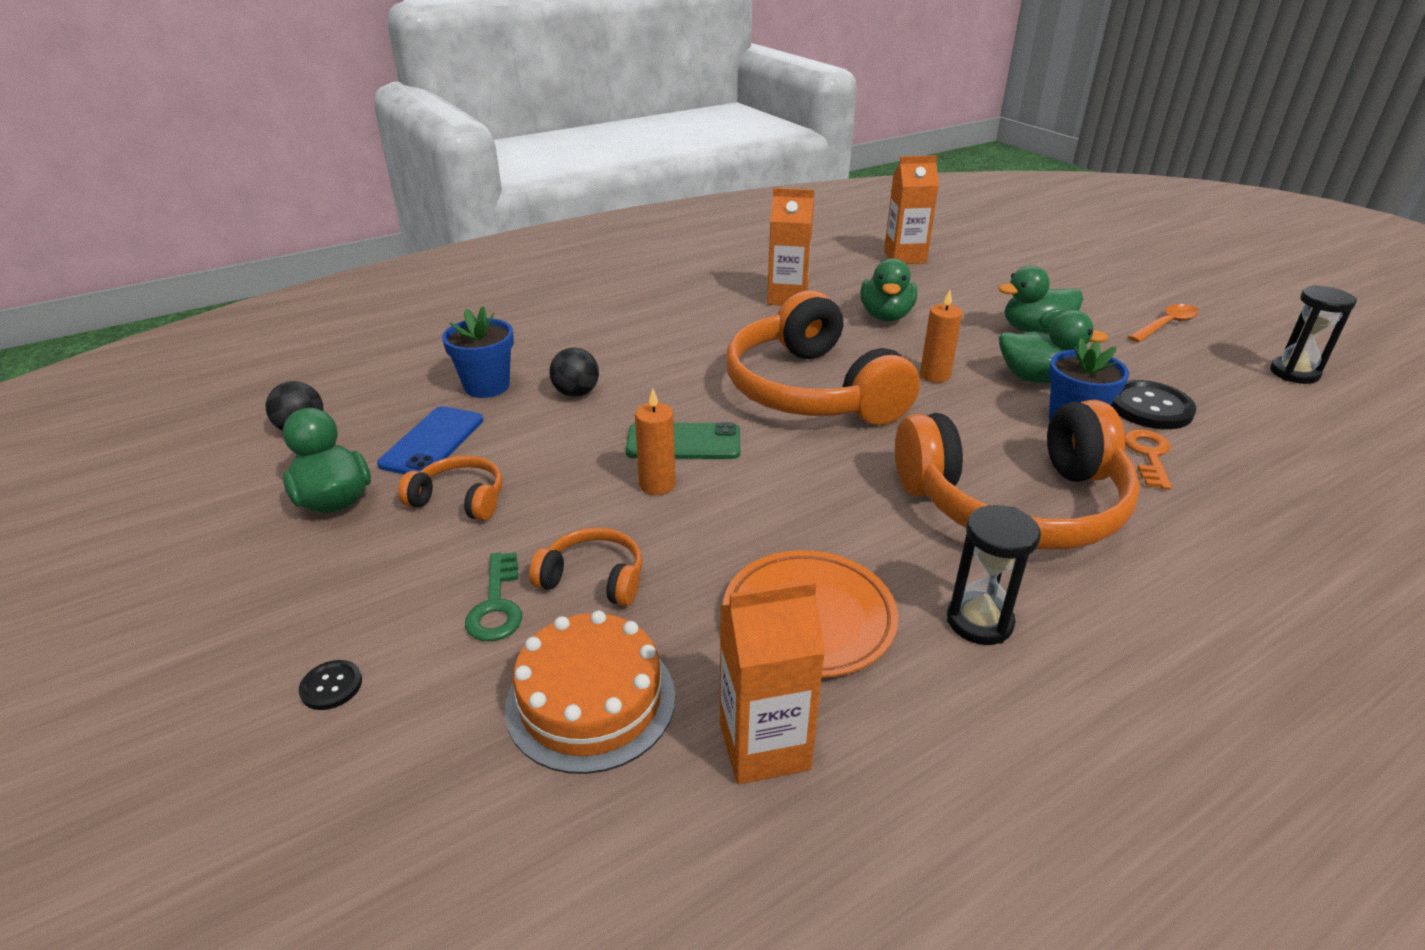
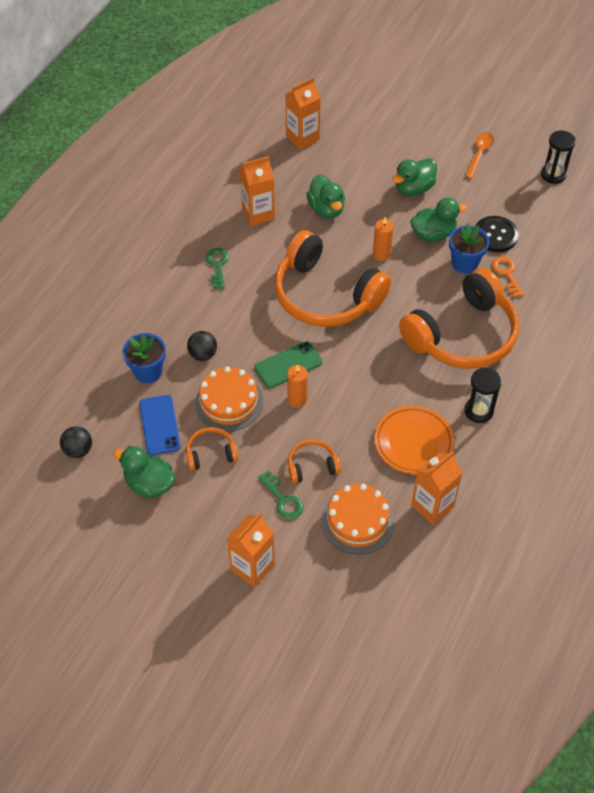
camera: 30 degrees left, 20 degrees up
(331, 686) = (252, 567): black button -> orange carton
(553, 452) = (229, 402): none -> orange cake
(688, 324) = (217, 265): none -> green key

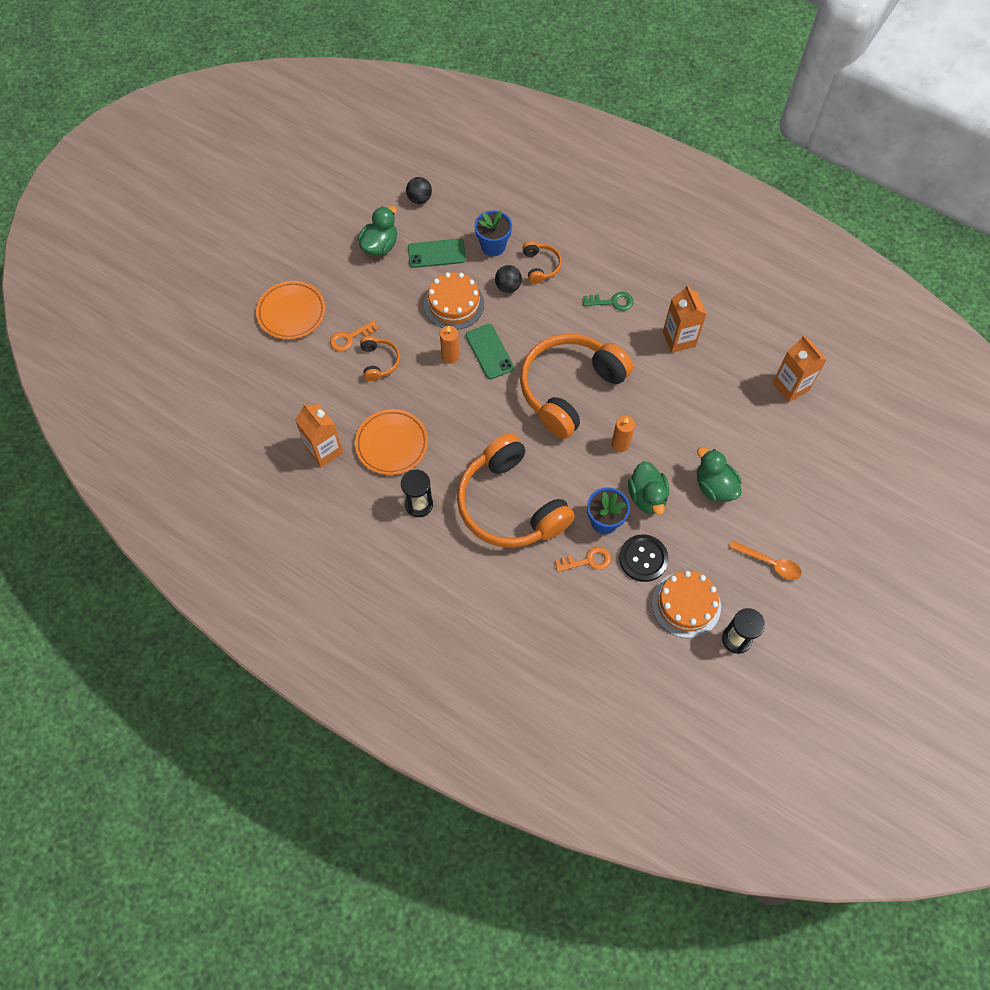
camera: 95 degrees right, 10 degrees up
(159, 425) = (436, 253): blue phone -> green phone
(211, 453) = (403, 289): orange headphones -> orange headphones (540, 266)
(252, 567) = (291, 313): orange carton -> orange plate
(283, 499) = (350, 338): green key -> orange key
(326, 209) = (684, 400): green duck -> none
(357, 521) = (320, 391): orange cake -> orange cake (686, 604)

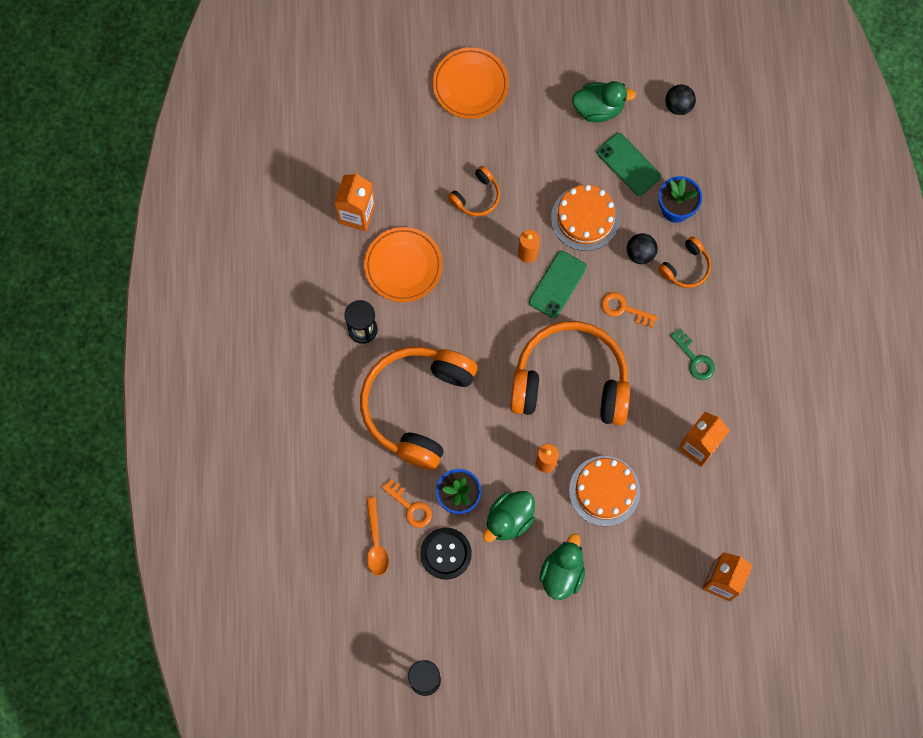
camera: 55 degrees right, 10 degrees up
(350, 338) = (482, 154): orange key -> orange key (624, 309)
(686, 604) = (428, 617): orange cake -> orange cake (604, 491)
(769, 563) = (519, 667): orange spoon -> orange spoon (376, 542)

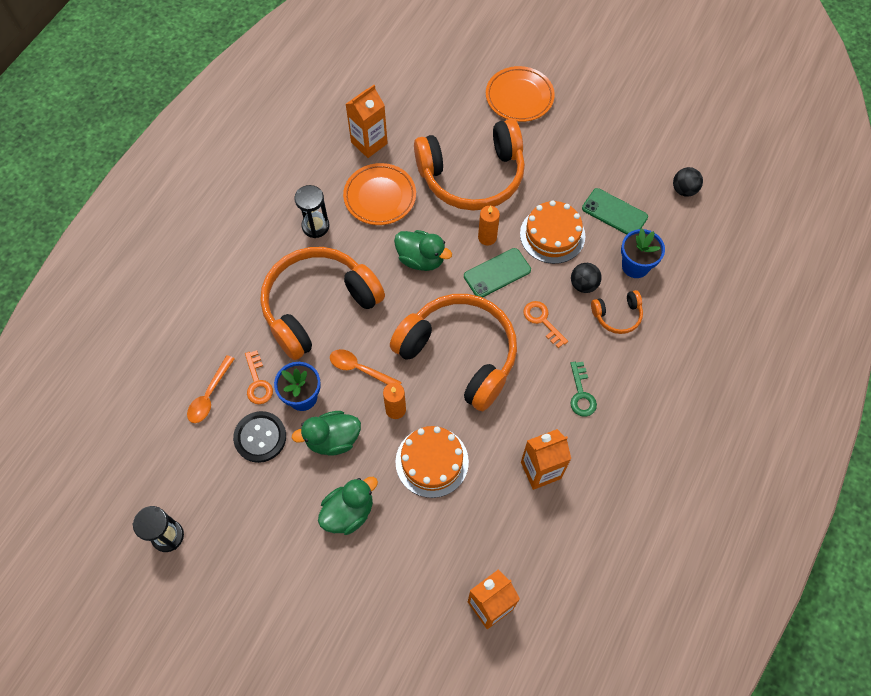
camera: 30 degrees right, 10 degrees down
(476, 196) = (472, 176): orange headphones -> orange headphones, size x2.32
(492, 444) = (360, 369): none -> orange spoon
(598, 108) = (614, 160): green duck -> green duck (421, 259)
(628, 164) = (614, 213): green phone -> green phone turned 45 degrees counterclockwise

